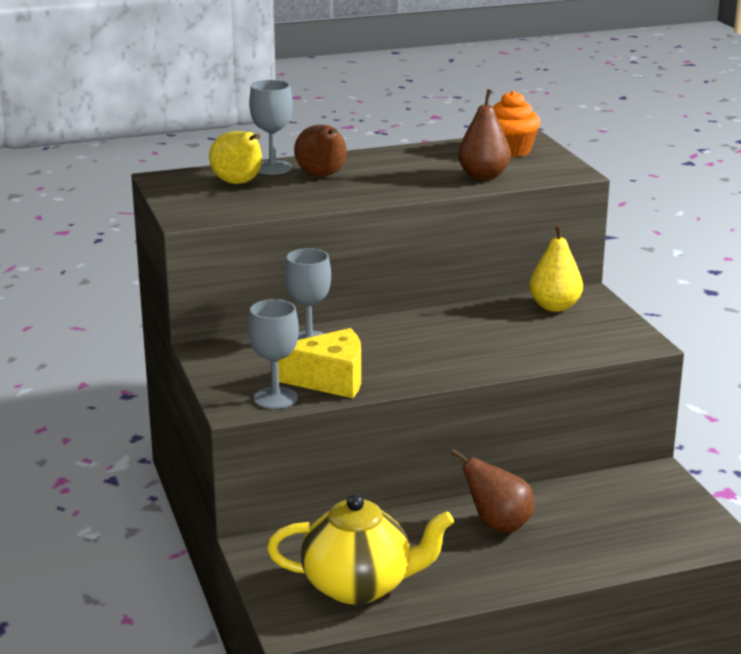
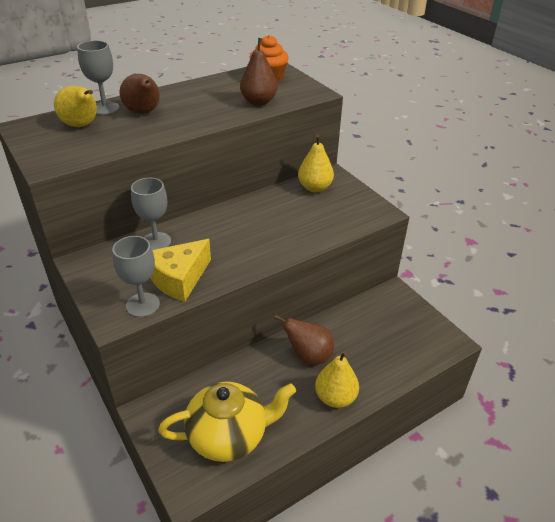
camera: 15 degrees left, 15 degrees up
(329, 379) = (179, 279): yellow cheese -> yellow cheese turned 150 degrees clockwise
(520, 571) = (335, 397): none -> yellow pear

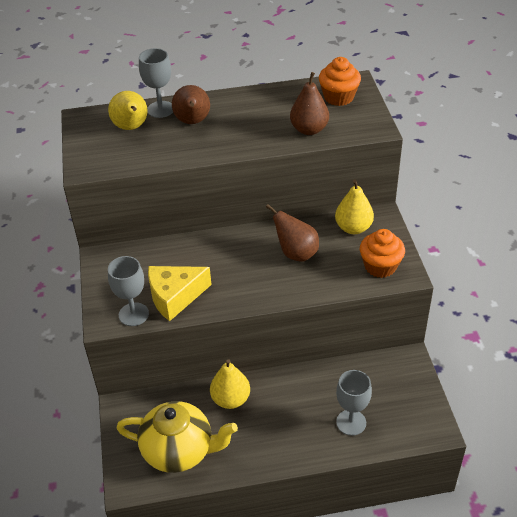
camera: 25 degrees right, 5 degrees up
(156, 242) = (172, 252): grey goblet -> grey goblet (351, 422)
(308, 356) = (285, 400): brown pear -> brown pear (296, 253)
(335, 397) = (289, 448): yellow pear -> yellow pear (230, 399)
(356, 211) = (380, 266): none -> orange cupcake

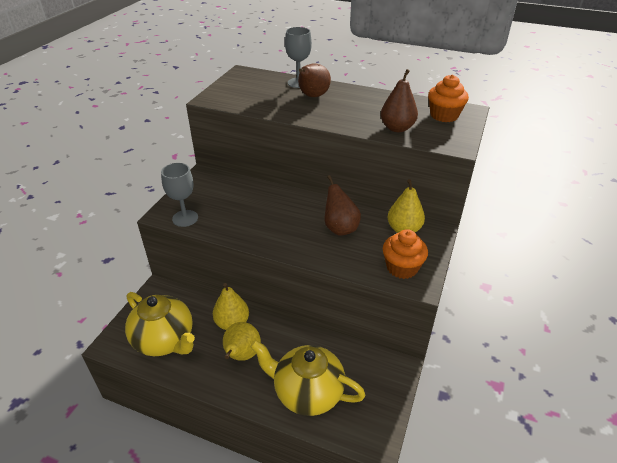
camera: 30 degrees right, 5 degrees down
(131, 127) = (267, 86): yellow pear -> yellow pear (241, 355)
(175, 297) = (223, 219): yellow cheese -> none
(351, 422) = (307, 392): grey goblet -> yellow teapot

